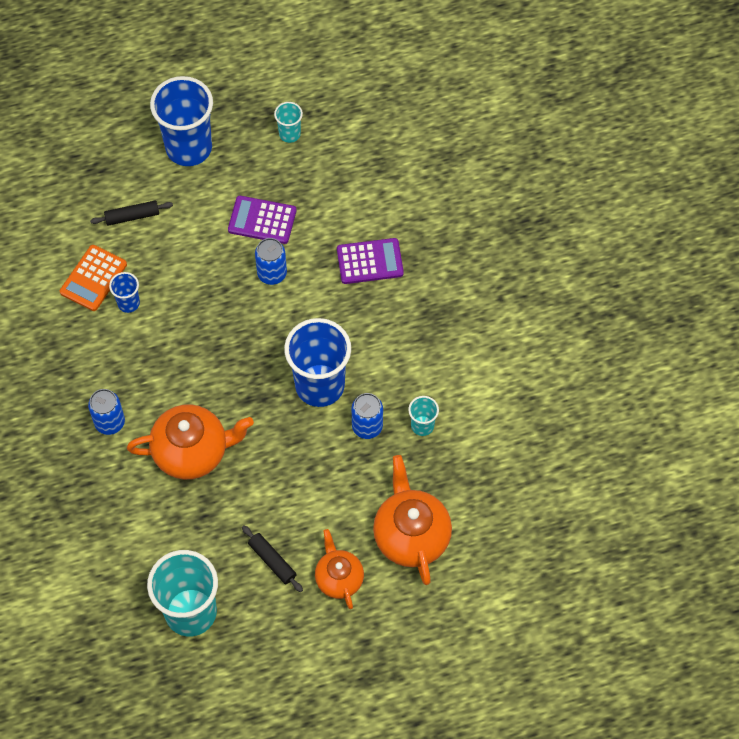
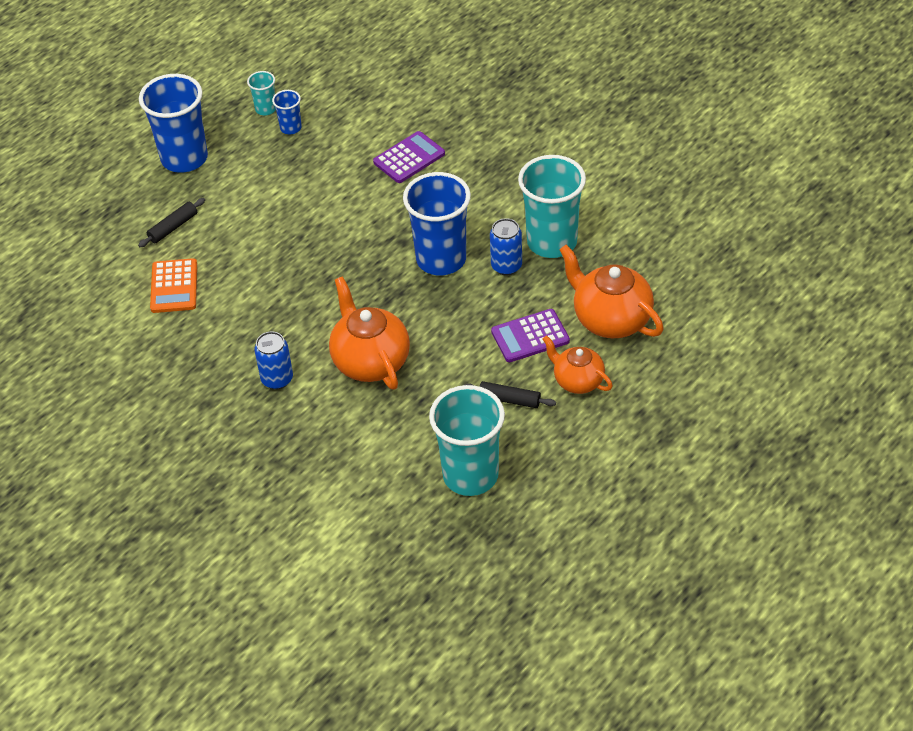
camera: 30 degrees left, 15 degrees down
(128, 303) = (221, 288): blue cup -> blue cup (290, 128)
(192, 452) = (370, 361): orange teapot -> orange teapot turned 75 degrees counterclockwise
(262, 220) = (292, 175): purple calculator -> purple calculator (530, 336)
(272, 274) = (332, 206): blue can -> none
(422, 426) = (552, 242): turquoise cup -> turquoise cup, size x2.16

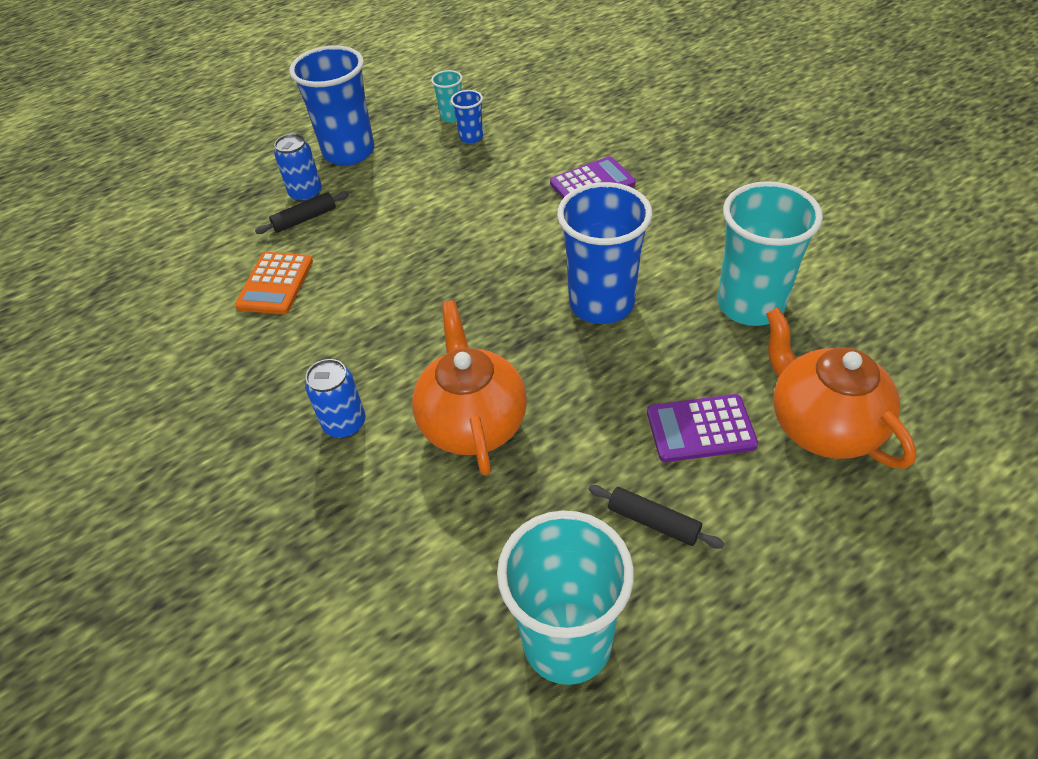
camera: 15 degrees right, 0 degrees up
(506, 266) = (684, 326): blue can -> blue can (306, 194)
(577, 381) = (761, 512): orange teapot -> none

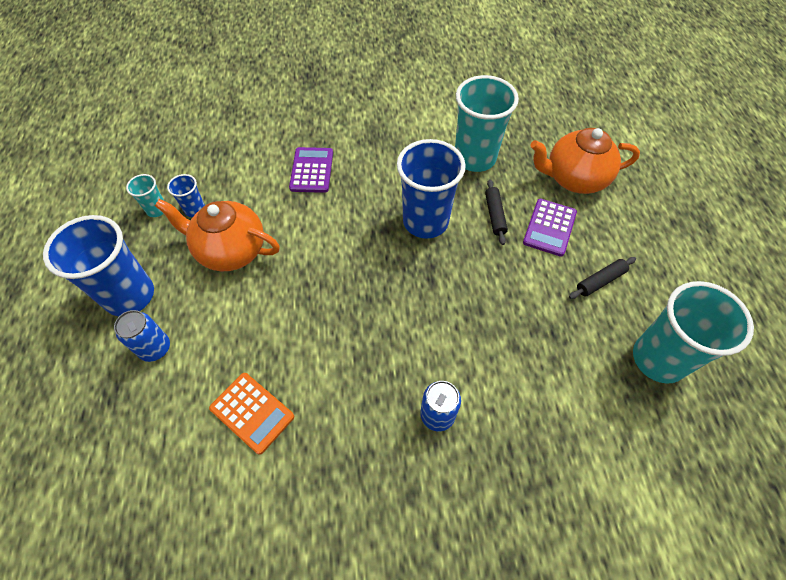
camera: 65 degrees left, 10 degrees up
(305, 219) = (188, 361): black rolling pin -> black rolling pin (495, 215)
(473, 422) = (481, 335): orange teapot -> orange teapot (231, 250)

